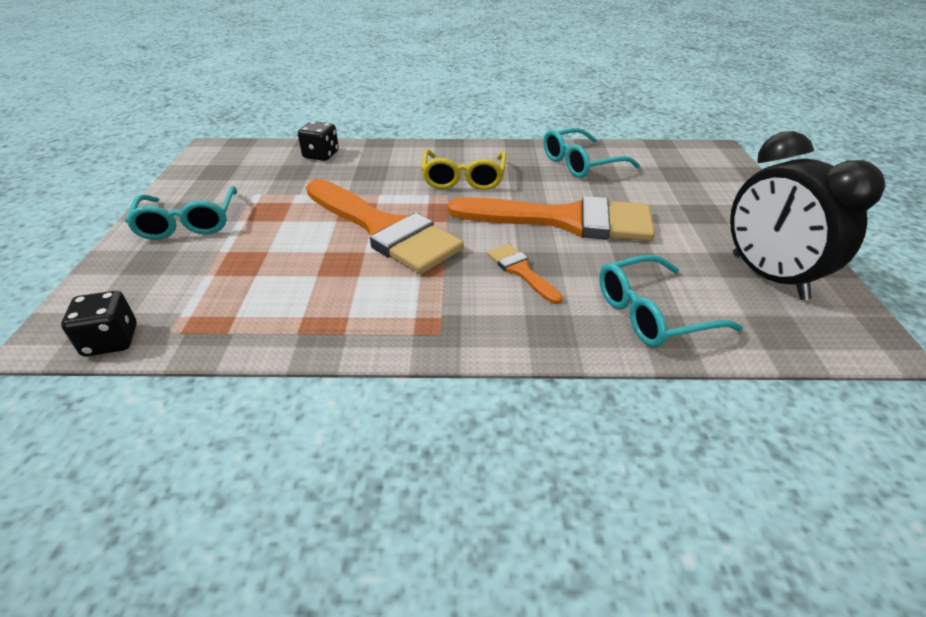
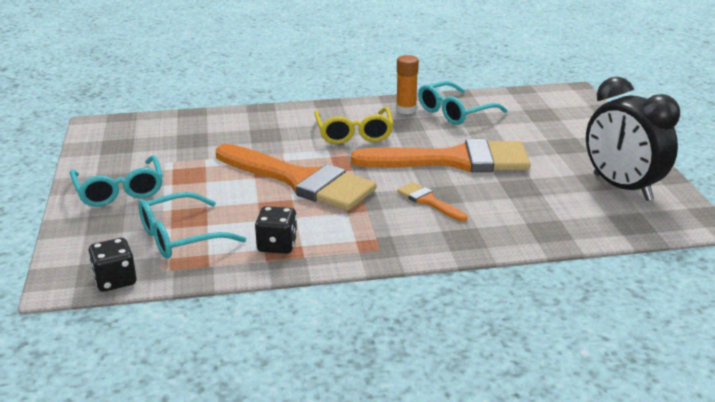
camera: 10 degrees left, 10 degrees down
(321, 155) = (210, 123): black dice -> black dice (277, 245)
(528, 156) = (406, 110): none -> orange glue stick
(652, 313) = (538, 220): turquoise glasses -> turquoise glasses (181, 237)

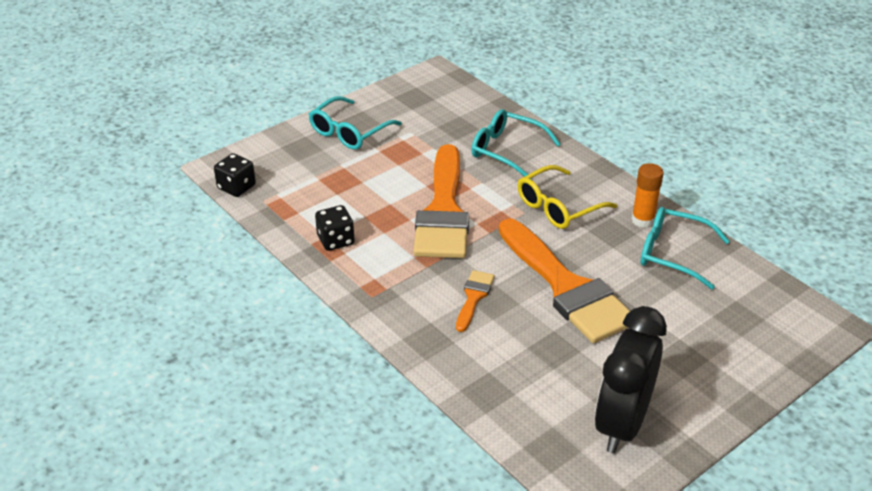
camera: 60 degrees right, 10 degrees up
(181, 237) = (310, 189): turquoise glasses -> turquoise glasses (507, 151)

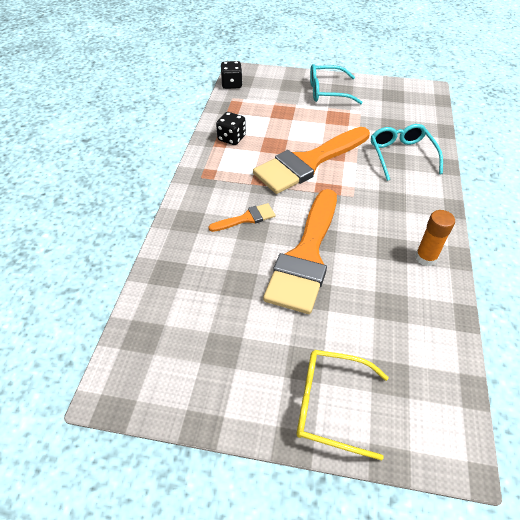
camera: 50 degrees right, 10 degrees up
(558, 207) = (380, 208): yellow glasses -> yellow glasses (330, 405)
(622, 424) = (199, 364): black clock -> none
(673, 254) = (411, 295): turquoise glasses -> none

